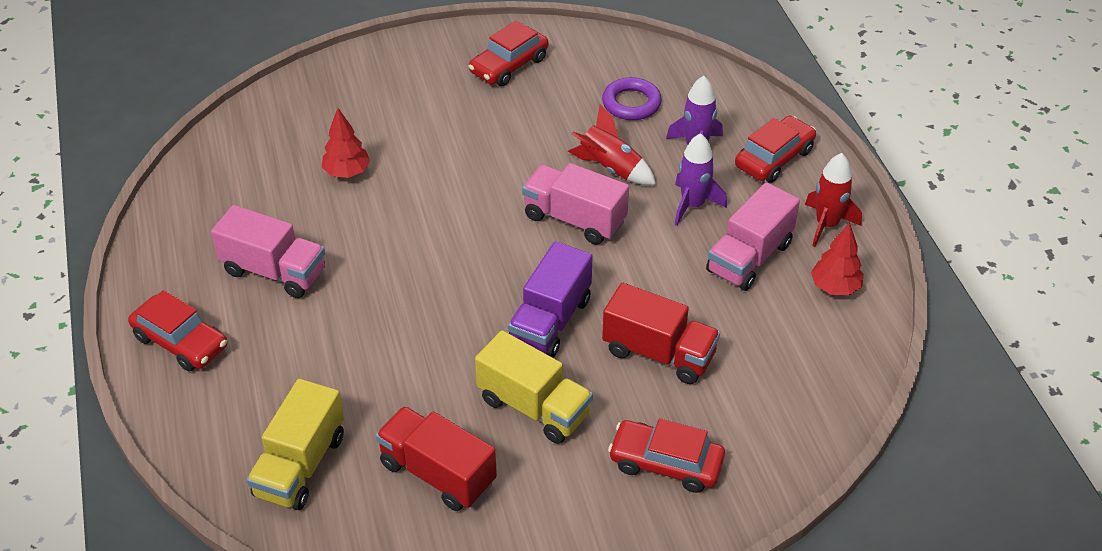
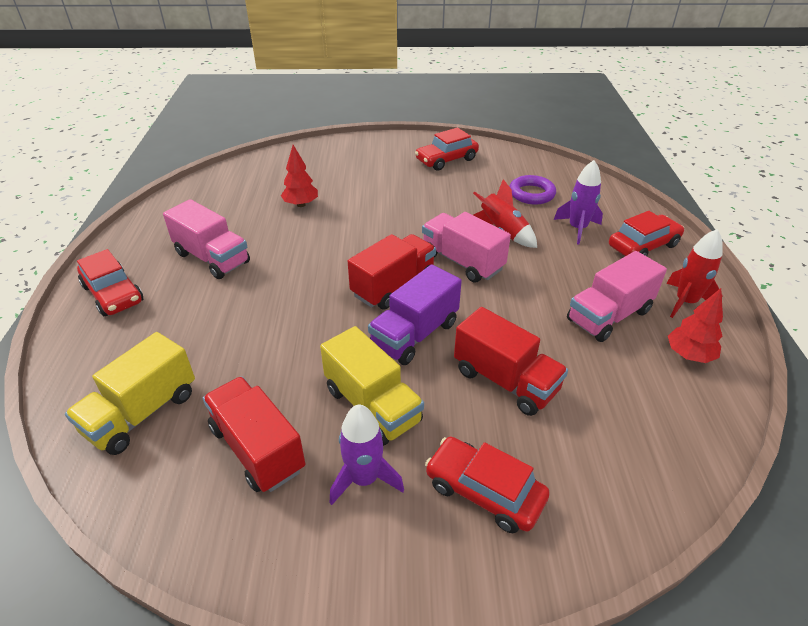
camera: 15 degrees right, 5 degrees down
(506, 267) = (393, 286): none -> red truck
(693, 205) = (565, 268): purple rocket -> purple rocket (364, 479)

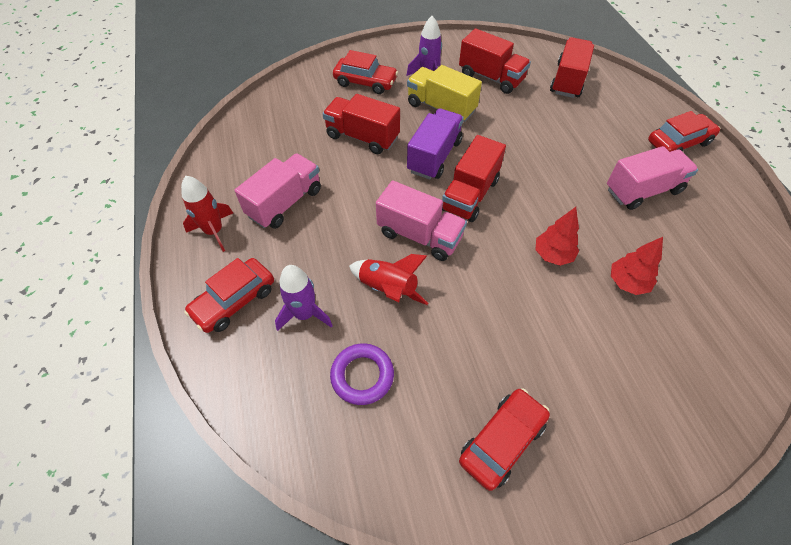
camera: 165 degrees right, 15 degrees up
(113, 294) = (678, 142): red car -> red car turned 120 degrees clockwise
(142, 413) = (568, 80): yellow truck -> red truck
(212, 258) = (643, 190): pink truck -> pink truck turned 135 degrees clockwise
(688, 355) = (229, 180): red tree -> red tree (552, 255)

